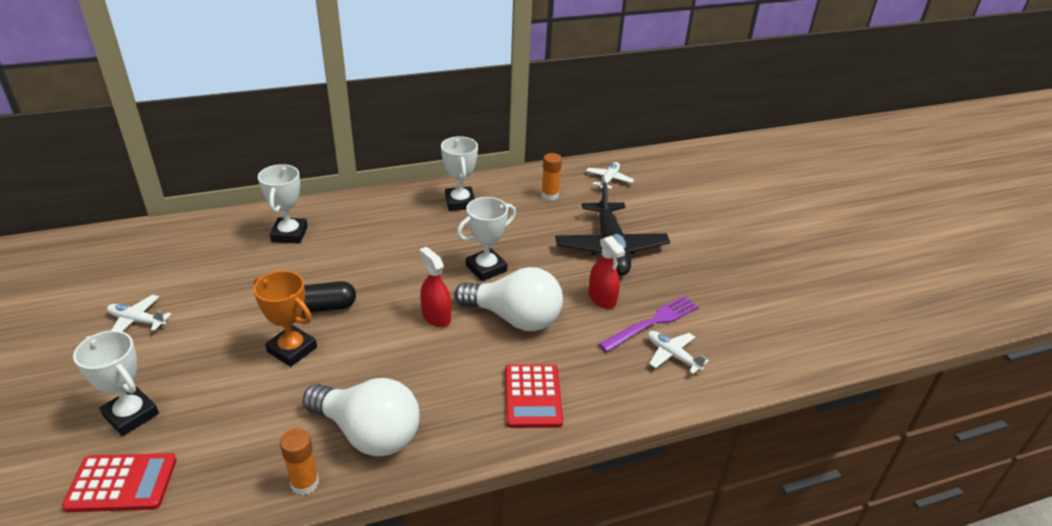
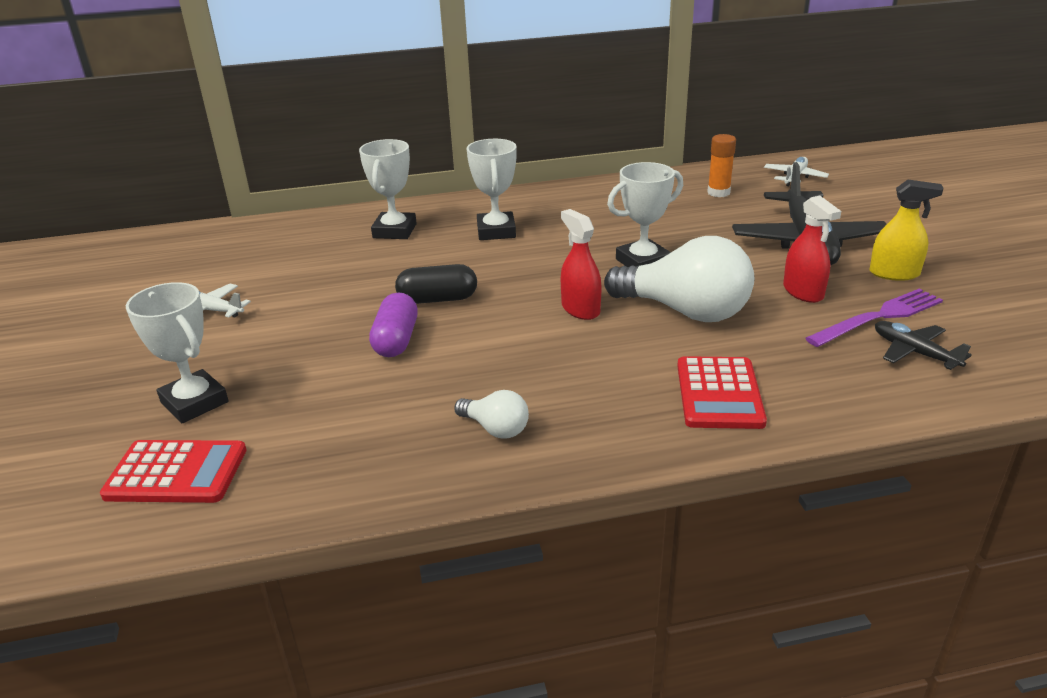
camera: 10 degrees right, 5 degrees down
(292, 349) = (396, 340): orange trophy -> purple capsule
(304, 483) = (411, 481): orange glue stick -> none
(368, 433) = (495, 429): white light bulb -> white light bulb, size x0.47
(460, 202) = (604, 200): white trophy -> white trophy (496, 231)
(669, 280) = (894, 273): none -> yellow spray bottle
(672, 355) = (914, 352): white plane -> black plane

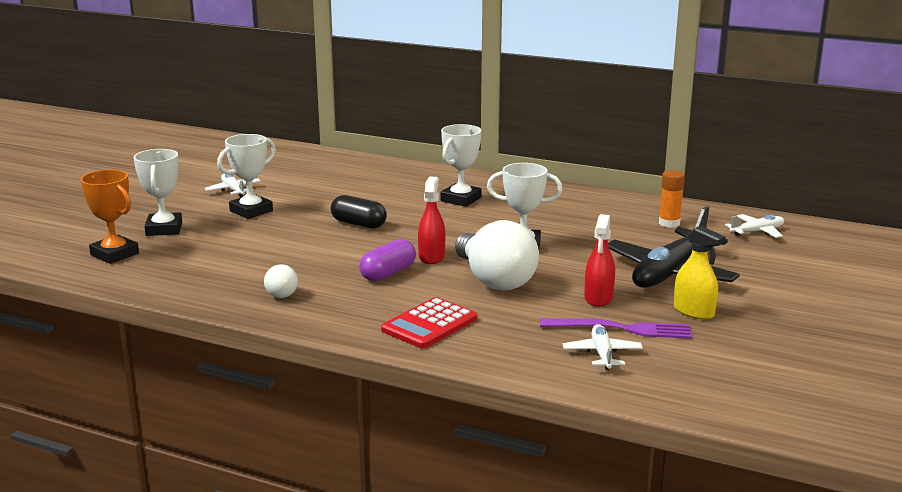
camera: 35 degrees right, 10 degrees down
(176, 473) = (114, 254): red calculator -> orange trophy
(394, 231) = (398, 180): white trophy -> white trophy (251, 211)
(396, 340) = (301, 236): purple capsule -> purple capsule (388, 273)
(914, 352) = (602, 354): black plane -> white plane

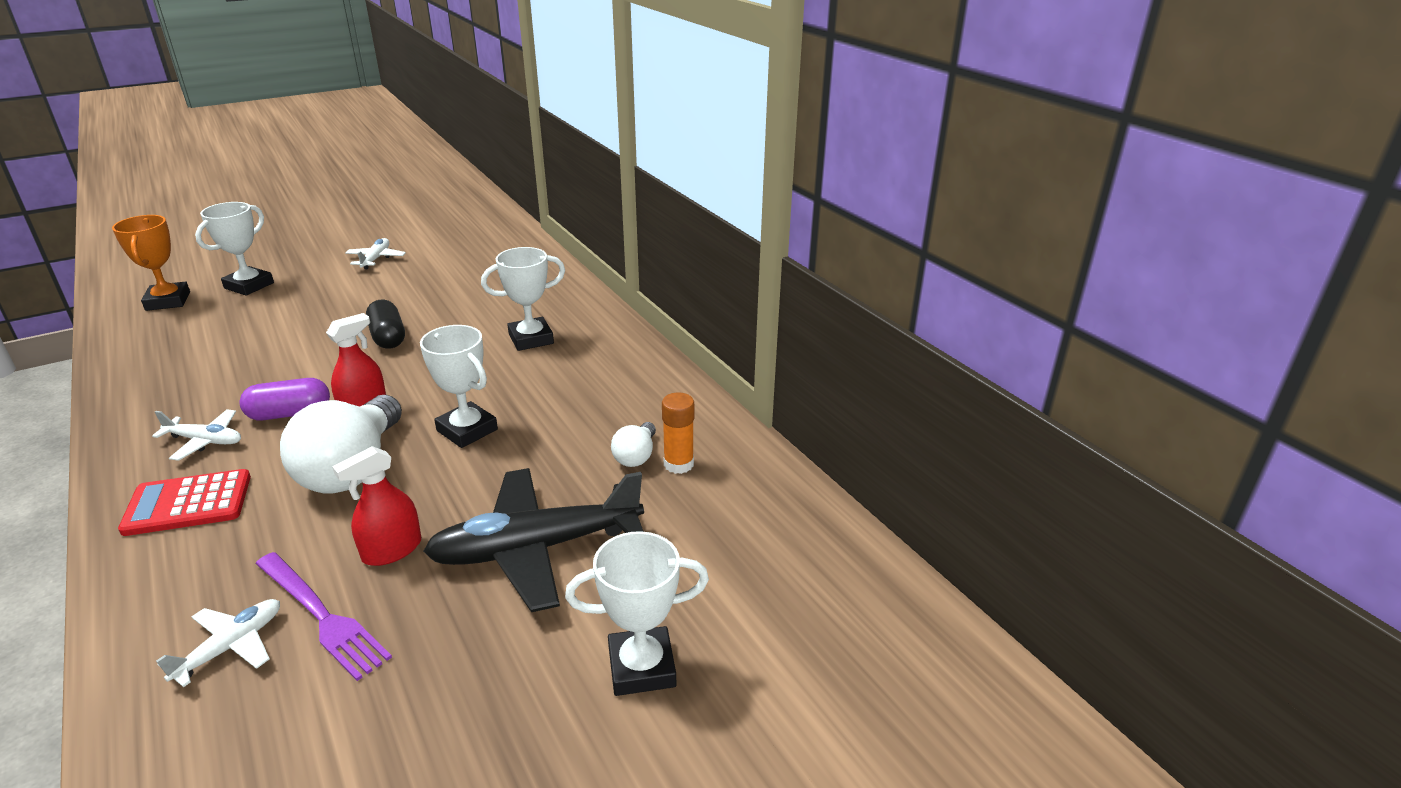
camera: 35 degrees right, 10 degrees up
(251, 211) = (342, 288): white trophy -> white trophy (641, 667)
(280, 292) = (174, 398): white light bulb -> white light bulb (636, 456)
(693, 311) = (443, 633): yellow spray bottle -> none
(757, 232) = (763, 528): white plane -> white plane (205, 441)

